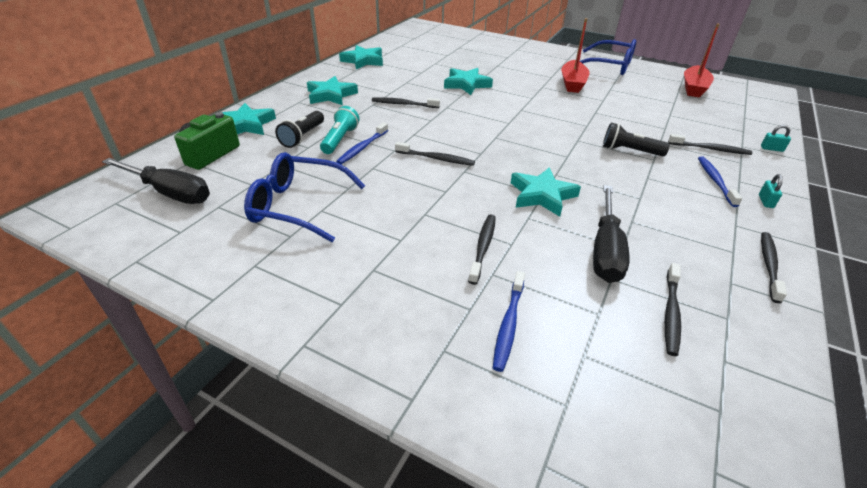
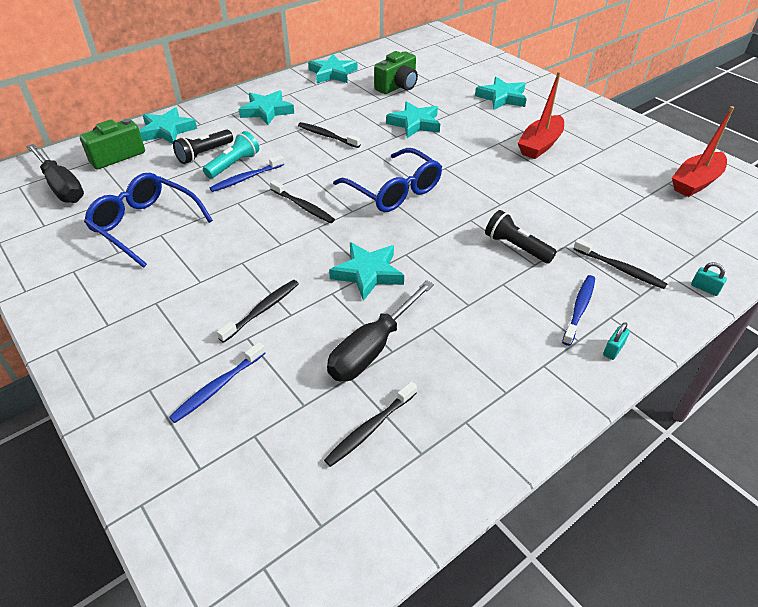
camera: 25 degrees right, 5 degrees up
(427, 62) = (397, 87): none -> green camera
(513, 58) = (502, 97): none -> turquoise star
(609, 66) = (614, 129): blue glasses -> blue glasses (394, 191)
(769, 265) = (528, 419): black toothbrush -> none

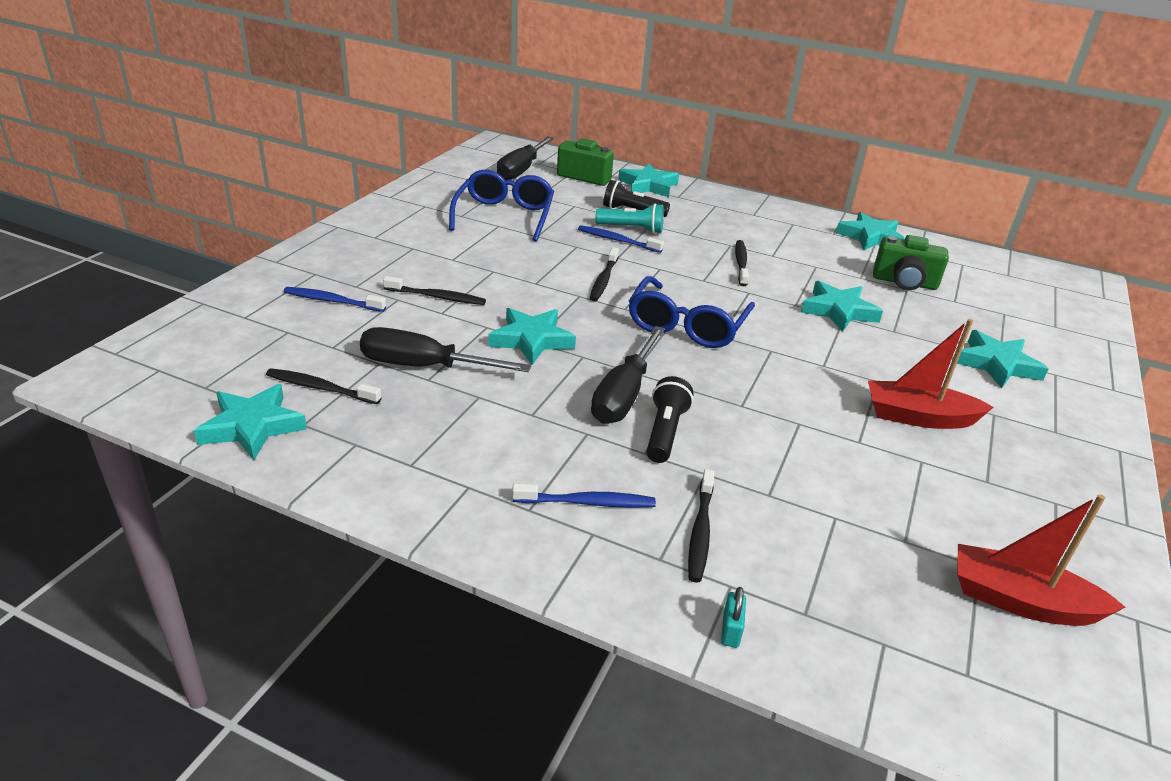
camera: 60 degrees right, 10 degrees down
(266, 111) = (743, 221): turquoise star -> turquoise star (252, 426)
(465, 250) = (624, 394): none -> black screwdriver
(613, 349) = (530, 542): turquoise padlock -> none

